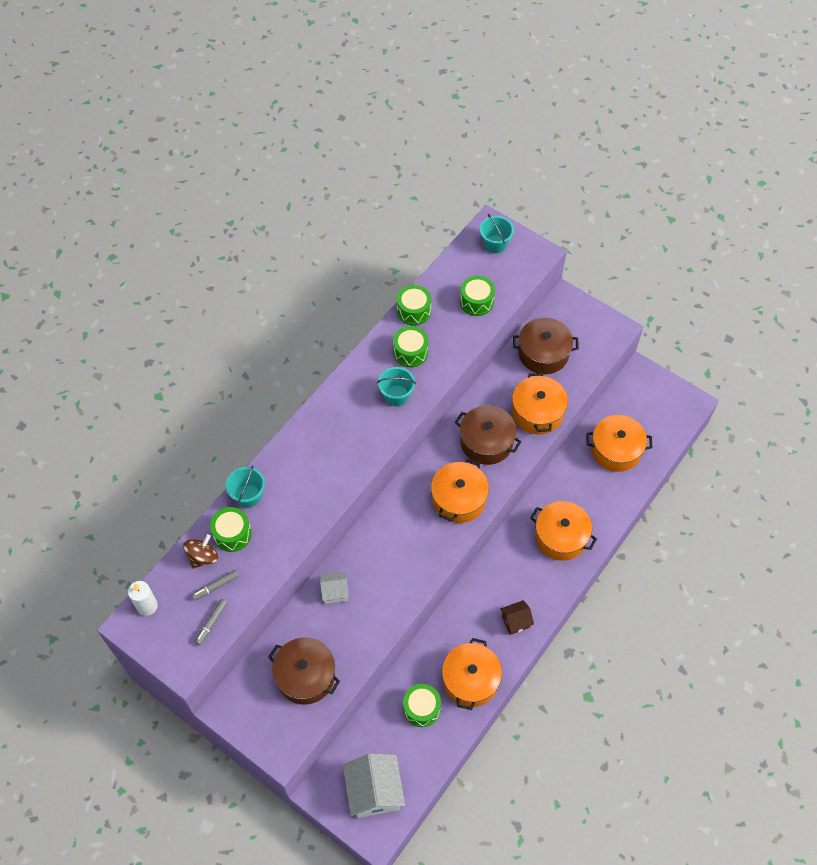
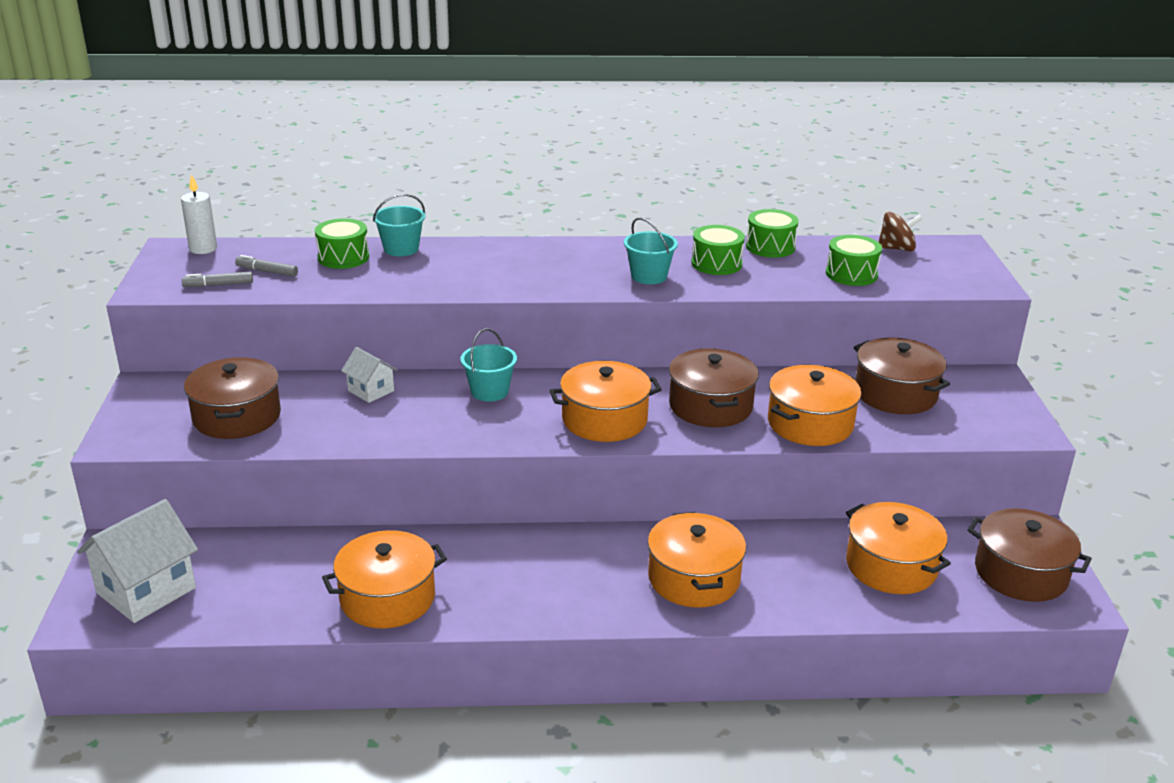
camera: 50 degrees right, 30 degrees down
(203, 557) = (295, 253): brown spinning top -> brown spinning top (896, 248)
(421, 708) = (304, 575): green drum -> none
(495, 244) = (944, 257): turquoise bucket -> turquoise bucket (489, 391)
(515, 621) = (518, 597): brown house -> none
(659, 404) = (1021, 573): none -> brown pot

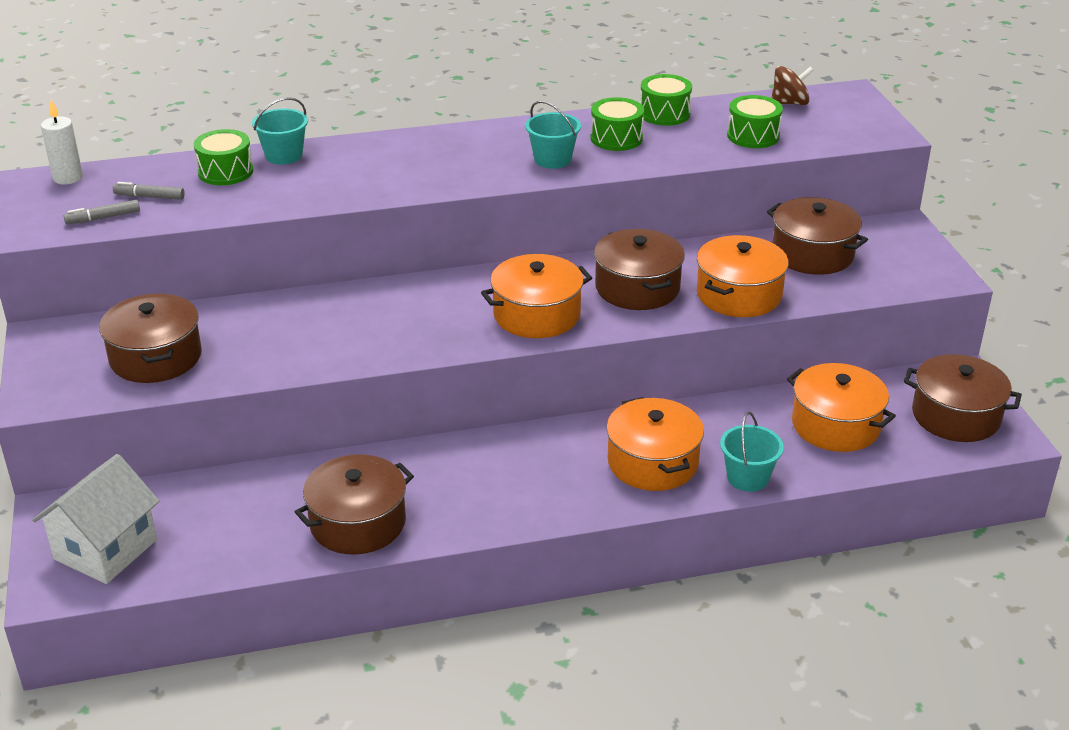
camera: 10 degrees left, 5 degrees up
(371, 391) = (287, 312): white house -> none
(387, 598) = (357, 523): orange pot -> brown pot
(489, 391) = (410, 298): turquoise bucket -> turquoise bucket (748, 478)

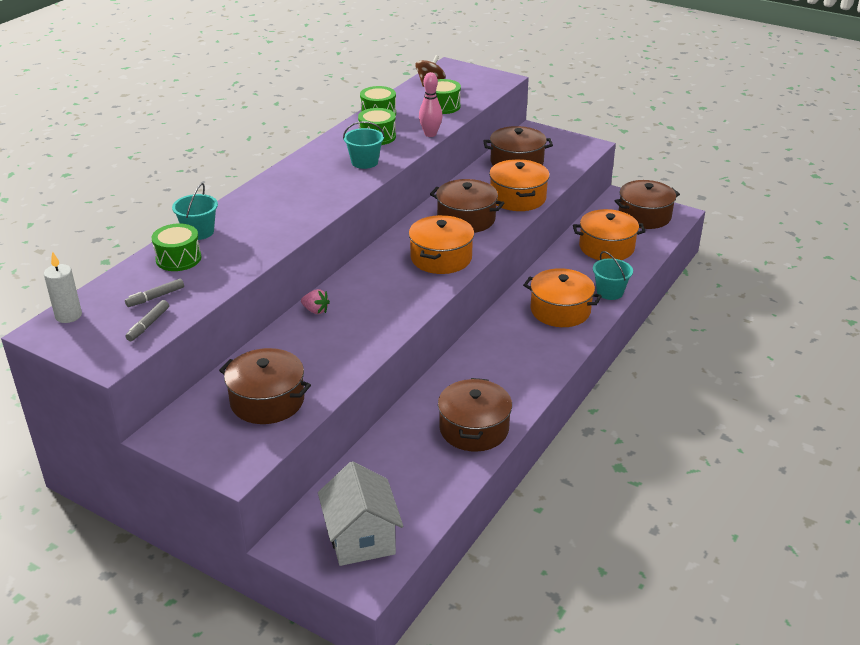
camera: 45 degrees left, 0 degrees up
(331, 299) = (315, 310): none -> pink strawberry
(678, 161) = (430, 134): none -> pink bowling pin

